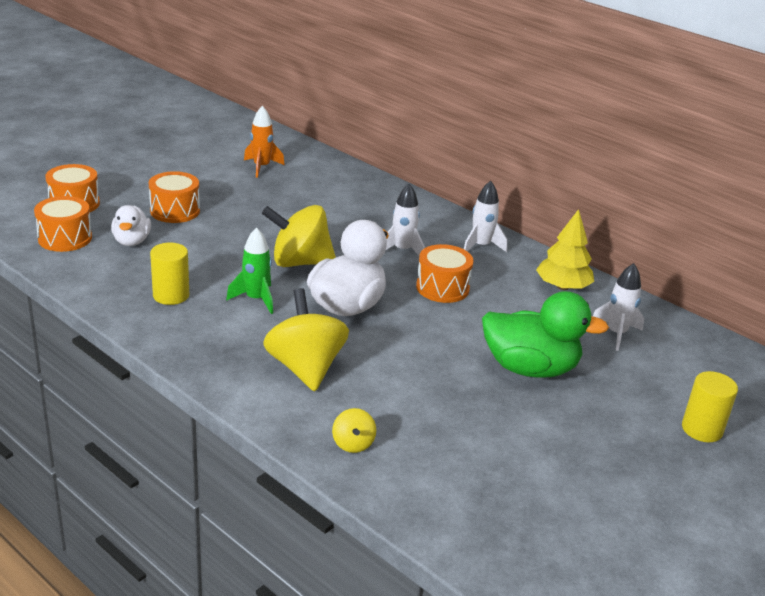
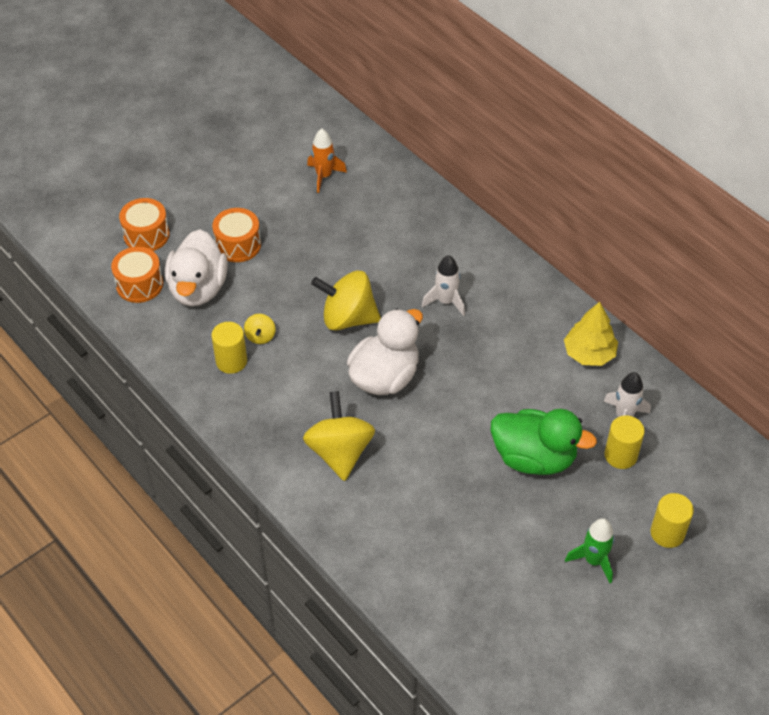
camera: 10 degrees right, 20 degrees up
(131, 241) = (198, 289): white duck -> white duck, size x1.75
(256, 299) = (304, 367): green rocket -> green rocket (593, 560)
(353, 444) = (369, 537): yellow spinning top -> yellow spinning top (260, 336)
(442, 288) = (475, 354): orange drum -> none
(481, 246) = (522, 296): white rocket -> none
(624, 364) = (620, 455): none -> yellow cylinder

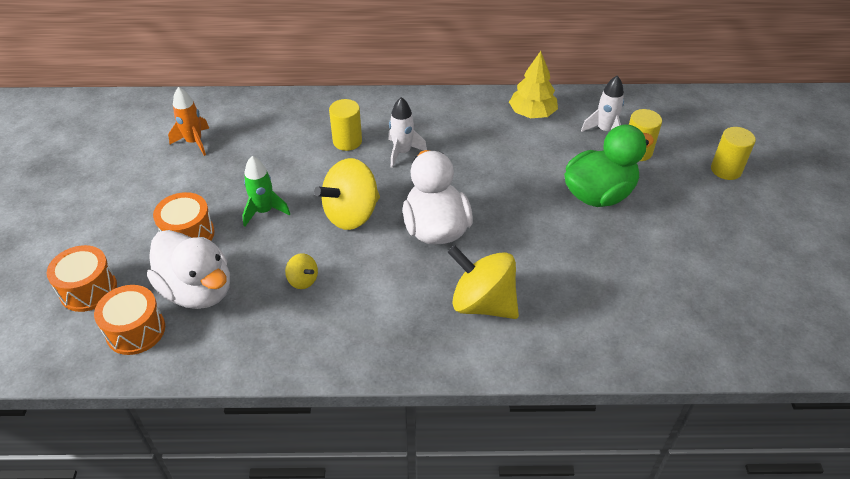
camera: 50 degrees left, 5 degrees down
(231, 361) = (305, 317): yellow cylinder -> yellow cylinder (347, 141)
(593, 560) = (721, 220): green rocket -> green rocket (264, 211)

